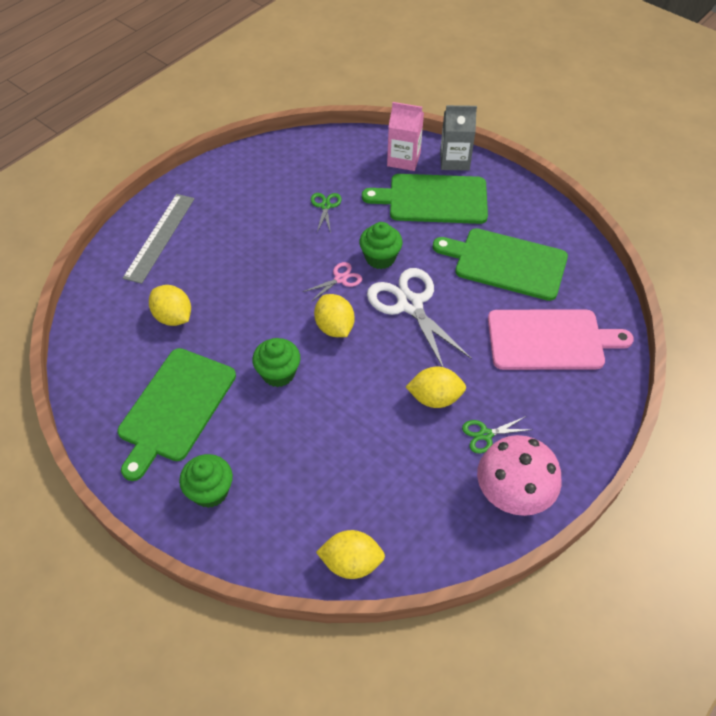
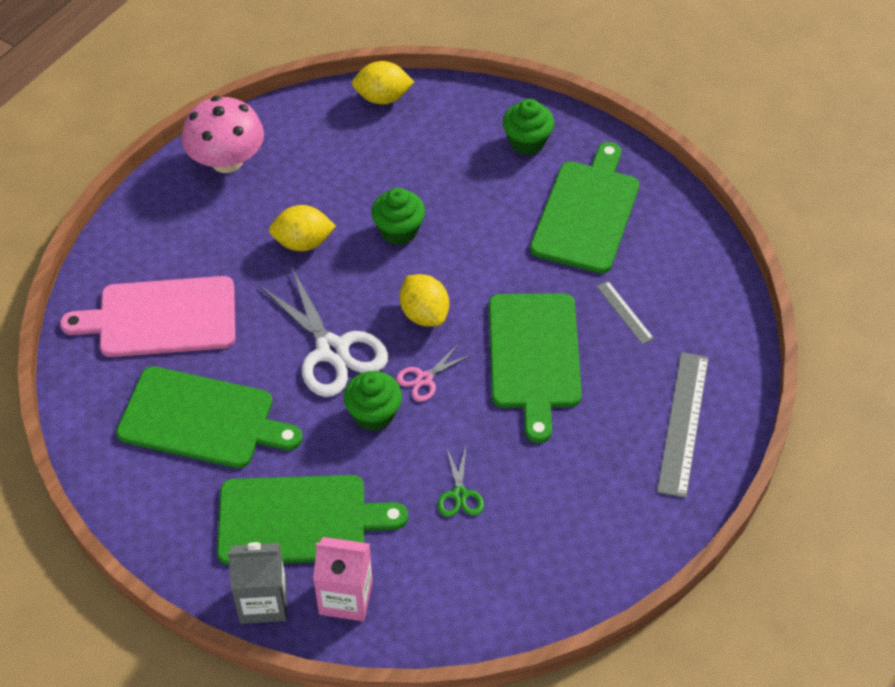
camera: 175 degrees right, 0 degrees up
(173, 317) = (624, 312): yellow lemon -> grey ruler
(254, 289) = (534, 356): none -> green cutting board
(278, 373) = (482, 256): green cupcake -> green cupcake (399, 230)
(485, 434) = (249, 210): green scissors -> none

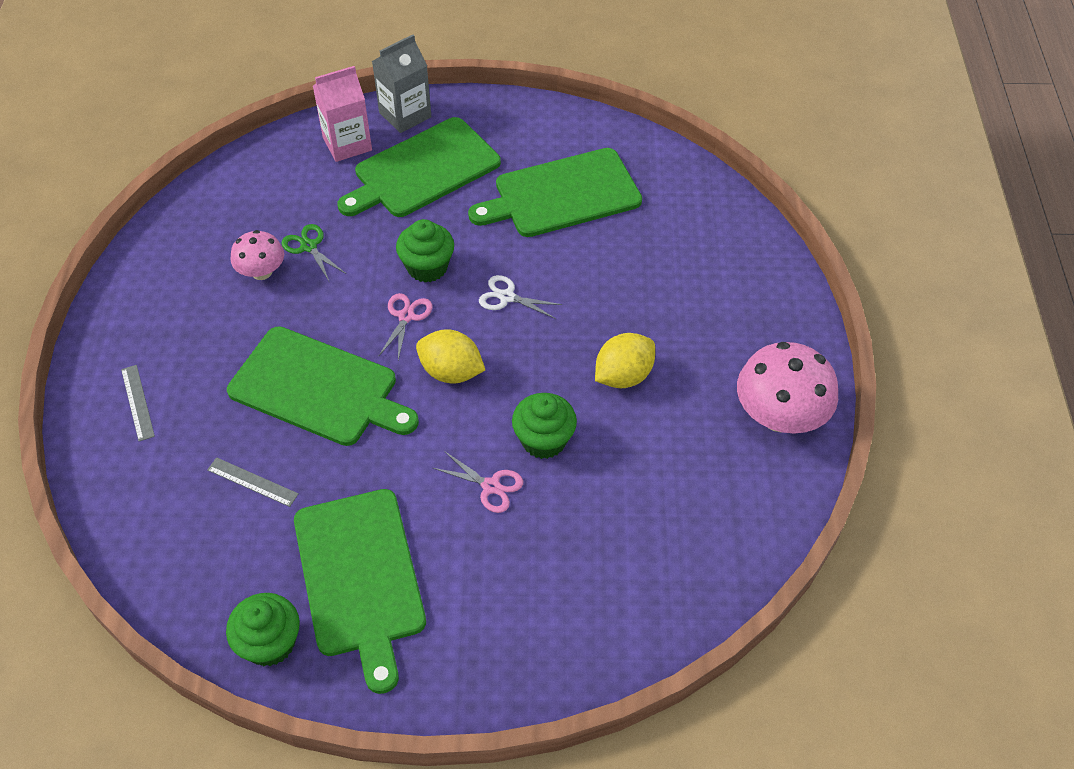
camera: 145 degrees right, 0 degrees up
(161, 317) = (675, 246): pink cutting board -> none
(332, 350) = (507, 297): white scissors -> white scissors, size x0.49
(383, 97) = (700, 593): yellow lemon -> none
(460, 221) = (491, 486): none -> pink scissors
(517, 491) = (261, 272): none -> pink mushroom
(527, 142) = (490, 634): green cupcake -> green cupcake (270, 643)
(534, 356) = (318, 388): green cutting board -> green cutting board turned 150 degrees clockwise
(683, 423) = (137, 402): grey ruler -> grey ruler, size x0.51

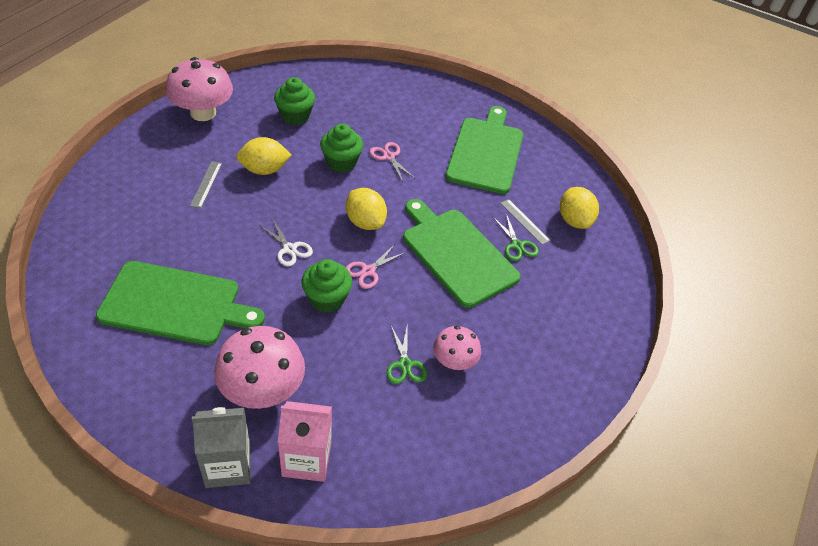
camera: 155 degrees left, 5 degrees down
(137, 402) = (584, 304): grey ruler -> grey ruler (206, 184)
(183, 522) = (574, 220): none -> yellow lemon
(249, 439) = (517, 245): none -> green scissors
(270, 643) = (546, 149): green cupcake -> green cupcake (295, 116)
(422, 170) = (262, 390): green cutting board -> pink mushroom

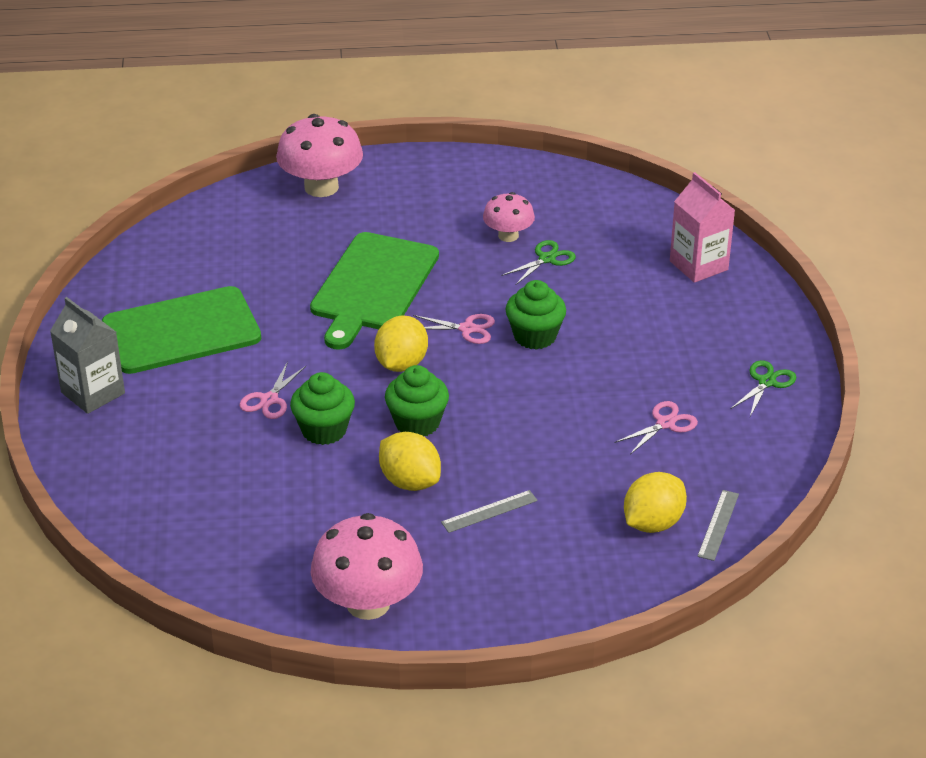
camera: 120 degrees left, 10 degrees down
(175, 304) = (665, 423): green cutting board -> pink scissors
(228, 465) = (757, 299): grey carton -> grey carton (93, 393)
(262, 390) = (674, 320): pink mushroom -> pink mushroom (321, 187)
(289, 249) = (504, 393): white scissors -> none
(295, 116) = (278, 517): green cupcake -> green cupcake (417, 423)
(517, 245) = (313, 255): green scissors -> green scissors (766, 382)
(524, 221) = (269, 263): grey ruler -> grey ruler (718, 525)
(574, 220) = (228, 234): yellow lemon -> yellow lemon (653, 523)

